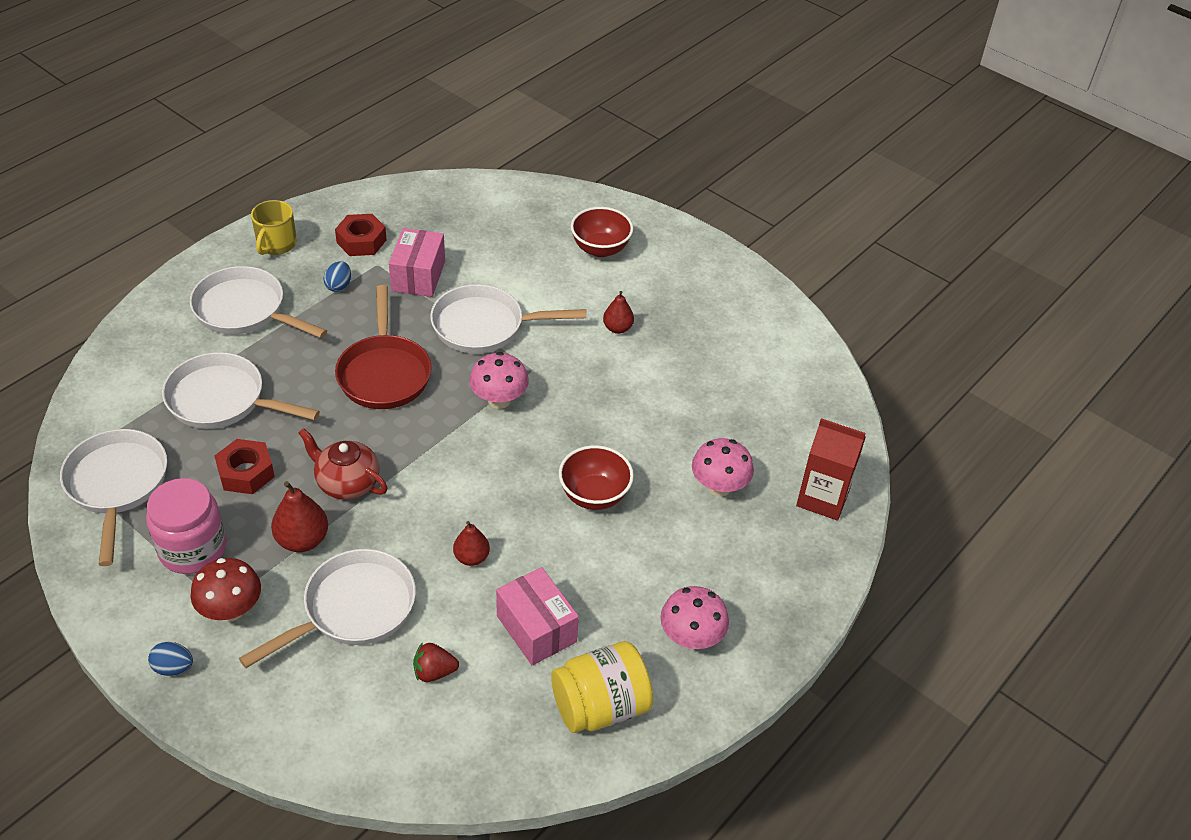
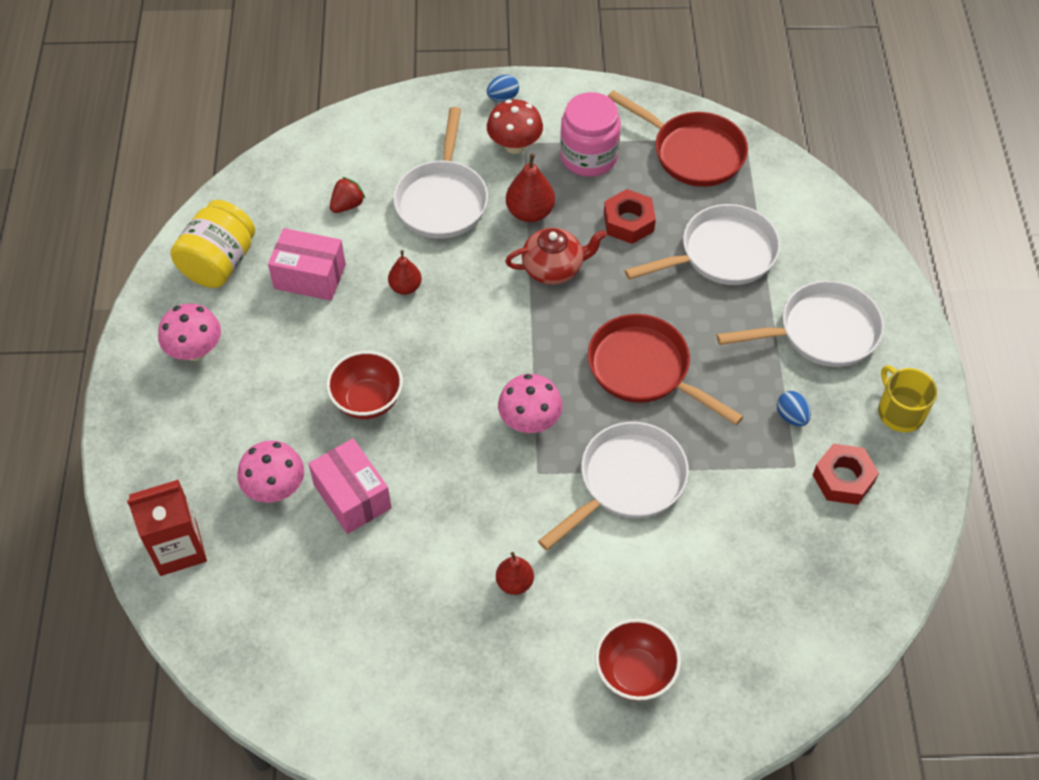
camera: 140 degrees right, 10 degrees up
(117, 485) = (693, 152): white pan -> red pan
(418, 276) = (746, 485): pink box -> pink box (352, 496)

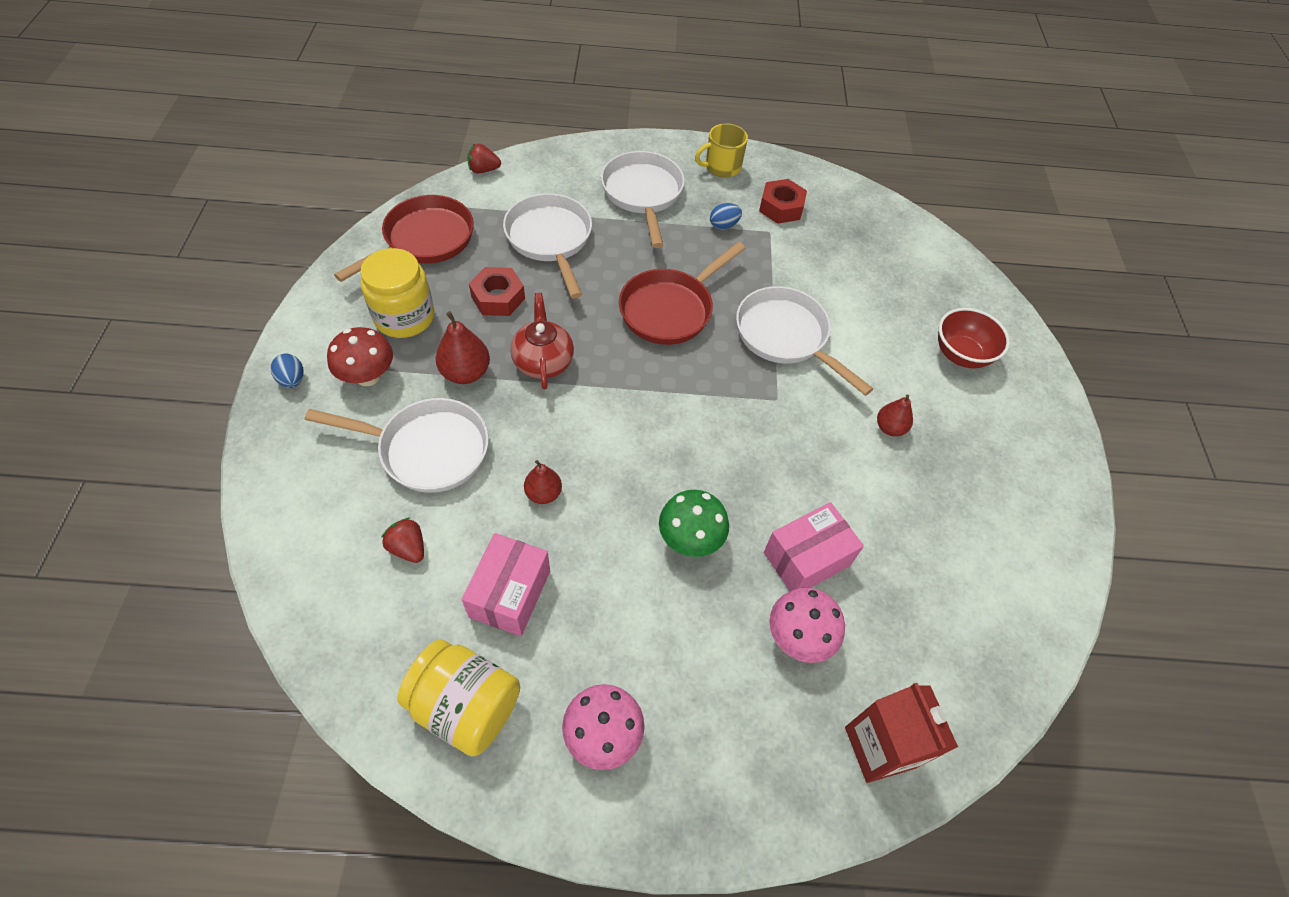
camera: 90 degrees left, 0 degrees up
(367, 401) = (690, 539): red bowl -> green mushroom
(530, 421) = (721, 399): pink mushroom -> none
(588, 157) = (404, 317): pink jar -> yellow jar
(814, 182) = (483, 170): none -> red strawberry

